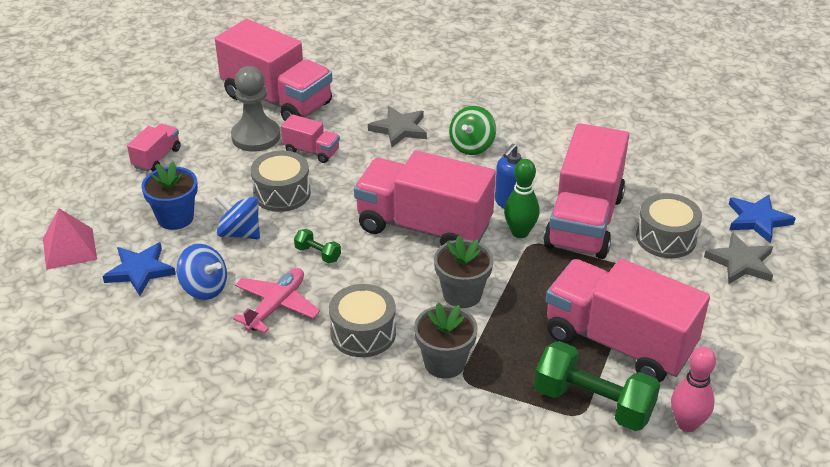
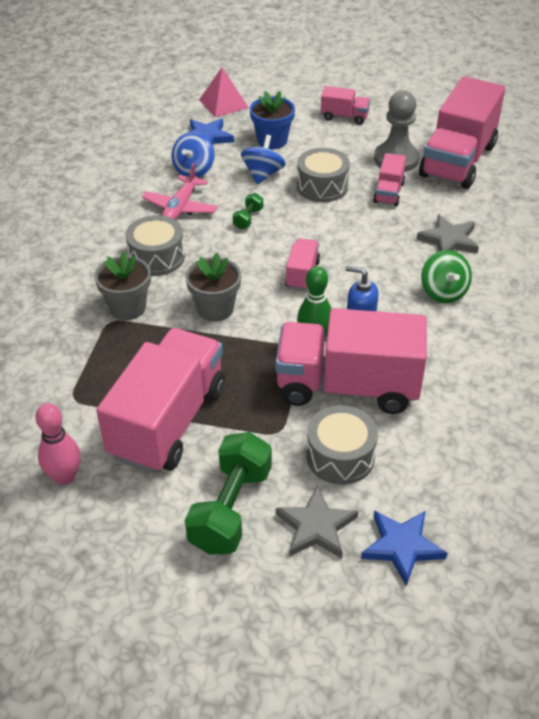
camera: 80 degrees right, 5 degrees up
(276, 306) = (180, 208): pink plane -> pink plane turned 90 degrees clockwise
(424, 227) = (302, 274): pink truck -> pink truck, size x0.46
(472, 146) = (443, 292): green spinning top -> green spinning top turned 120 degrees counterclockwise
(593, 403) = (87, 407): green dumbbell -> green dumbbell (230, 508)

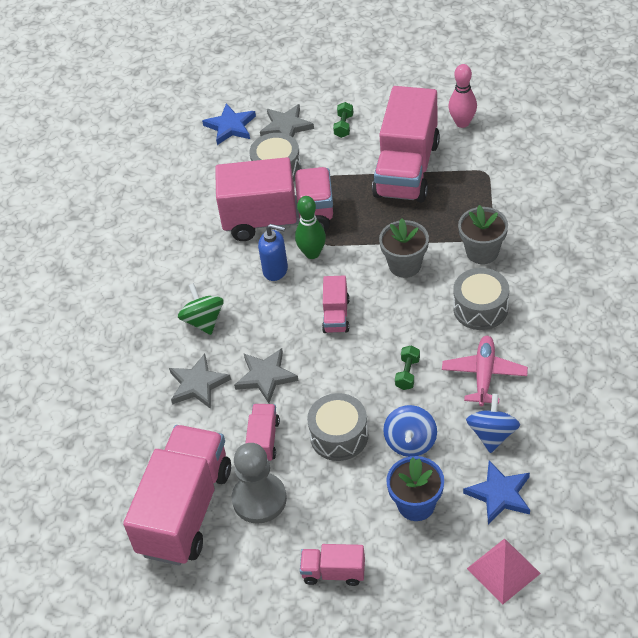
camera: 175 degrees right, 5 degrees up
(230, 508) = (344, 126): green dumbbell -> green dumbbell, size x0.46
(381, 236) = (266, 376): none -> grey star

